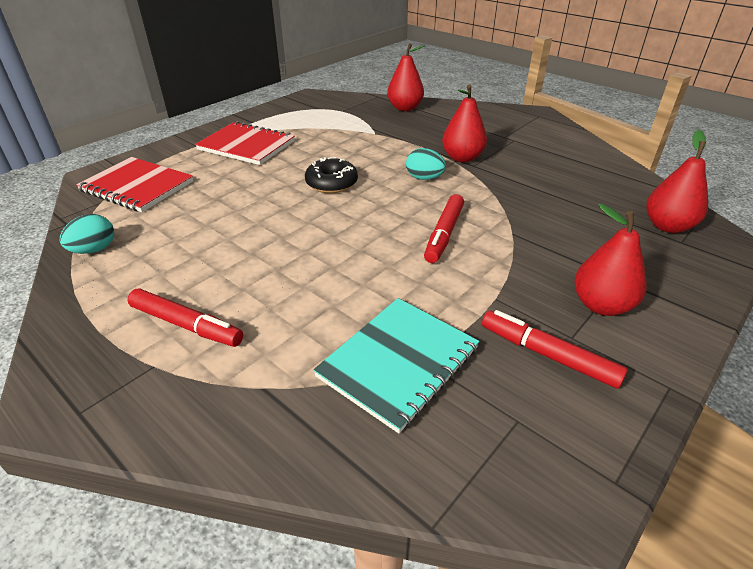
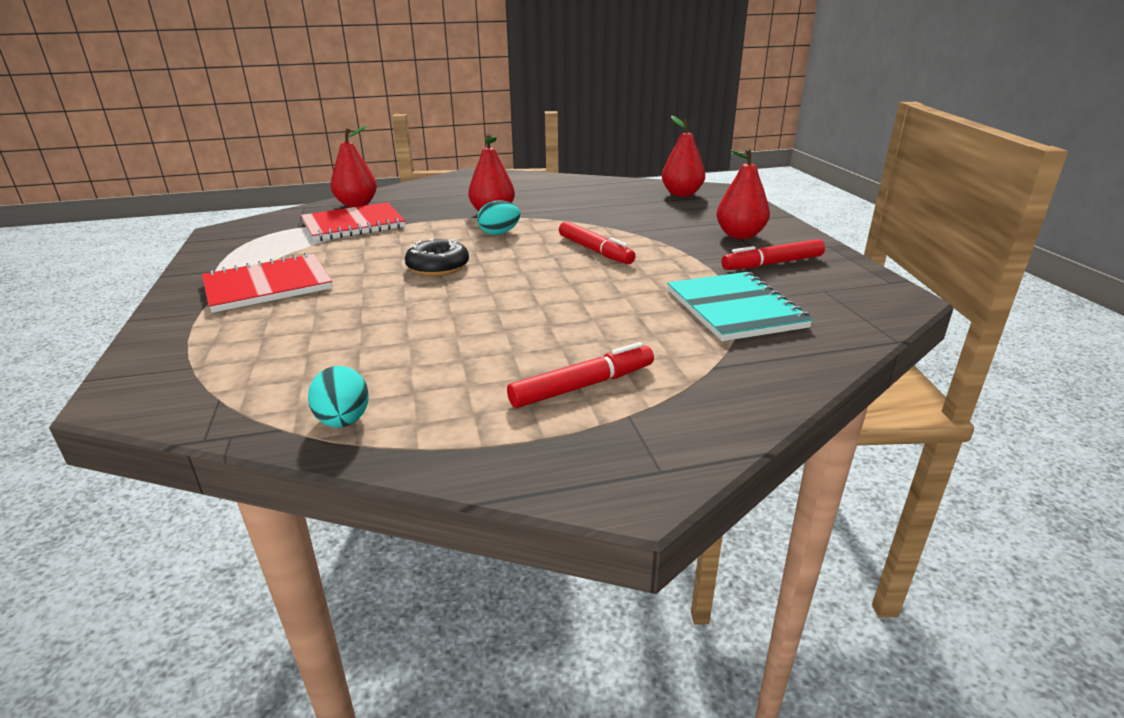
camera: 55 degrees left, 10 degrees down
(137, 186) = (228, 368): red notebook -> red notebook (353, 225)

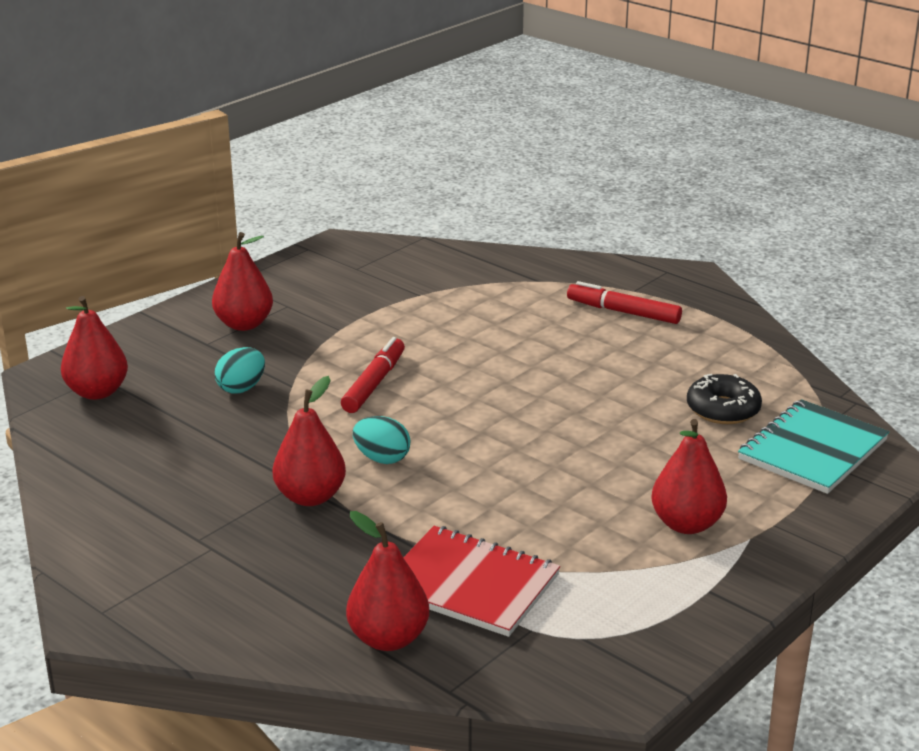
camera: 125 degrees left, 0 degrees up
(268, 286) = (686, 524): red notebook -> red pear
(344, 421) = (771, 368): turquoise egg -> turquoise egg (241, 388)
(438, 267) = (520, 450): black donut -> black donut (723, 409)
(734, 309) = (437, 292): turquoise notebook -> turquoise notebook (813, 450)
(772, 264) = (315, 296): red marker -> none

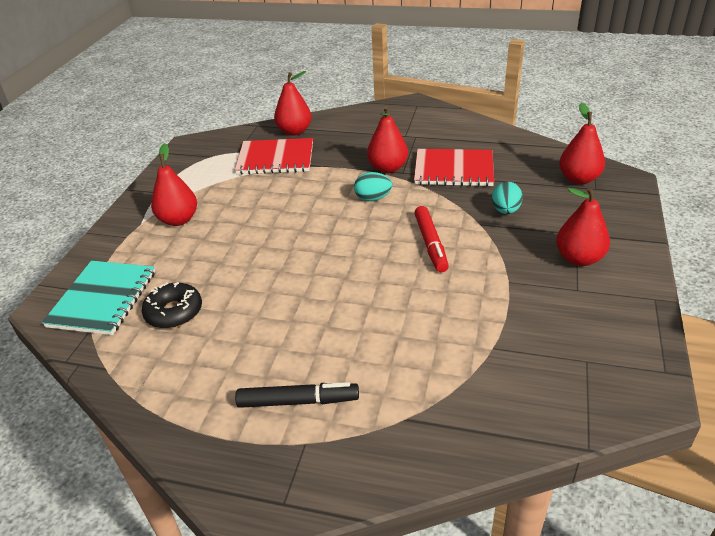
camera: 155 degrees right, 10 degrees up
(224, 460) = (453, 170): none -> red notebook
(623, 312) = (298, 401): red marker -> black marker

